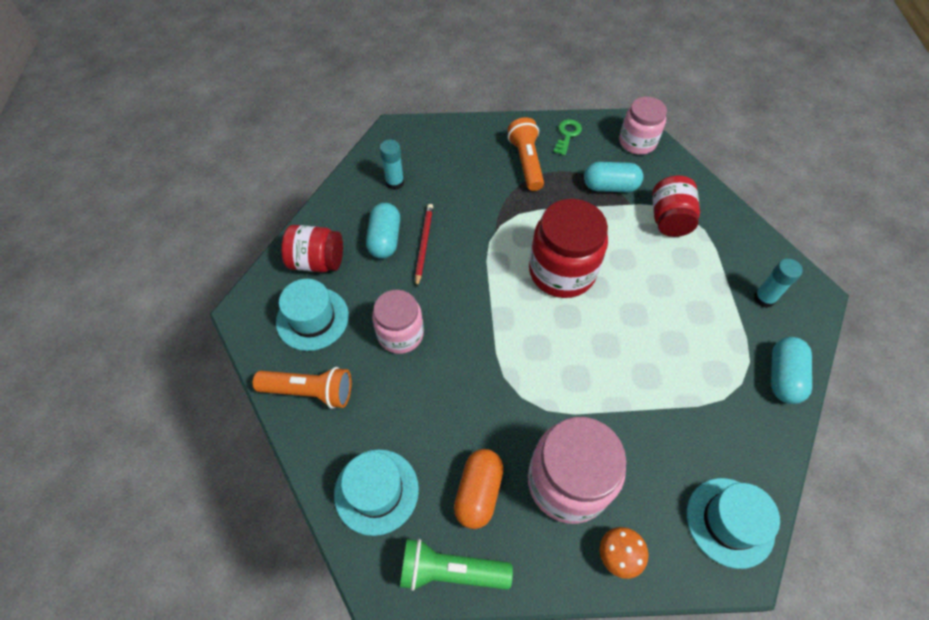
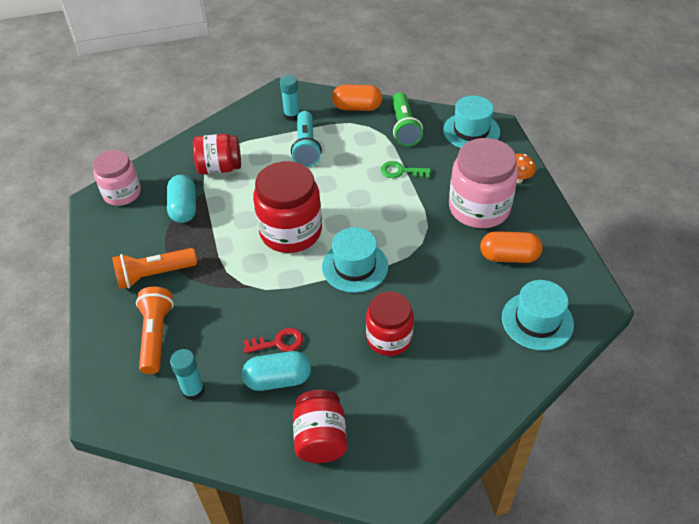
camera: 100 degrees left, 10 degrees down
(310, 391) = (472, 396): orange flashlight -> orange flashlight (156, 335)
(312, 318) = (393, 420): turquoise hat -> turquoise hat (355, 266)
(400, 334) = (389, 338): pink jar -> red jar
(424, 244) = (278, 342): red pencil -> red key
(450, 570) = (570, 263): green flashlight -> green flashlight (404, 128)
(567, 135) = (112, 246): green key -> green key (401, 171)
(700, 305) = (306, 147): none -> turquoise flashlight
(783, 376) = (357, 107): turquoise capsule -> orange capsule

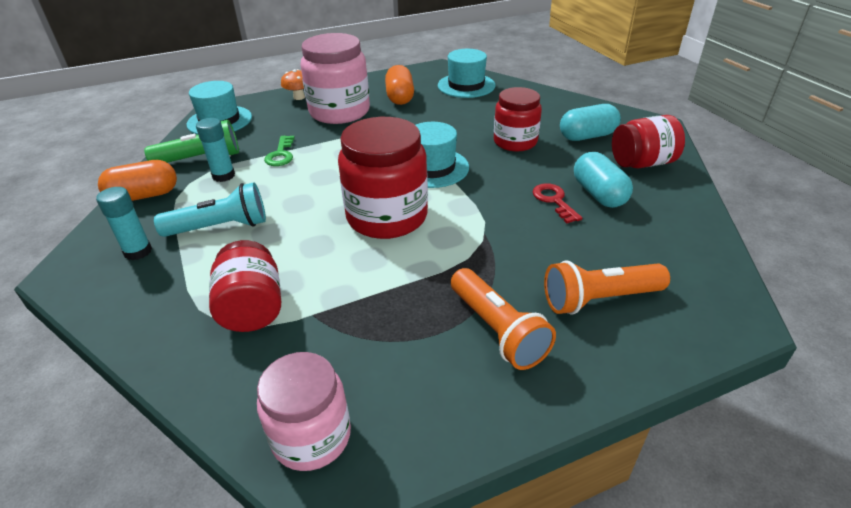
camera: 100 degrees left, 10 degrees down
(184, 208) = (349, 331): turquoise capsule -> turquoise capsule (587, 136)
(193, 390) = (652, 248): turquoise glue stick -> turquoise glue stick (223, 176)
(357, 107) = (144, 196): orange capsule -> orange capsule turned 75 degrees clockwise

